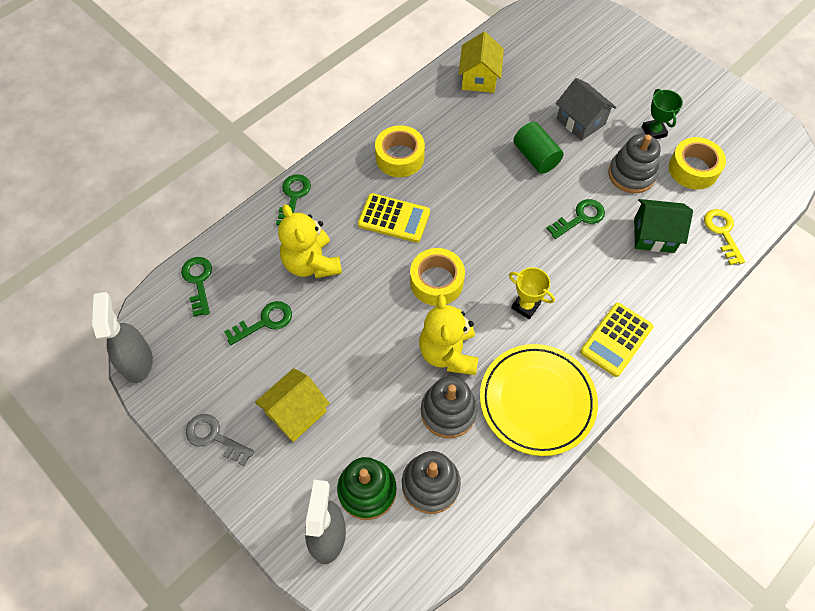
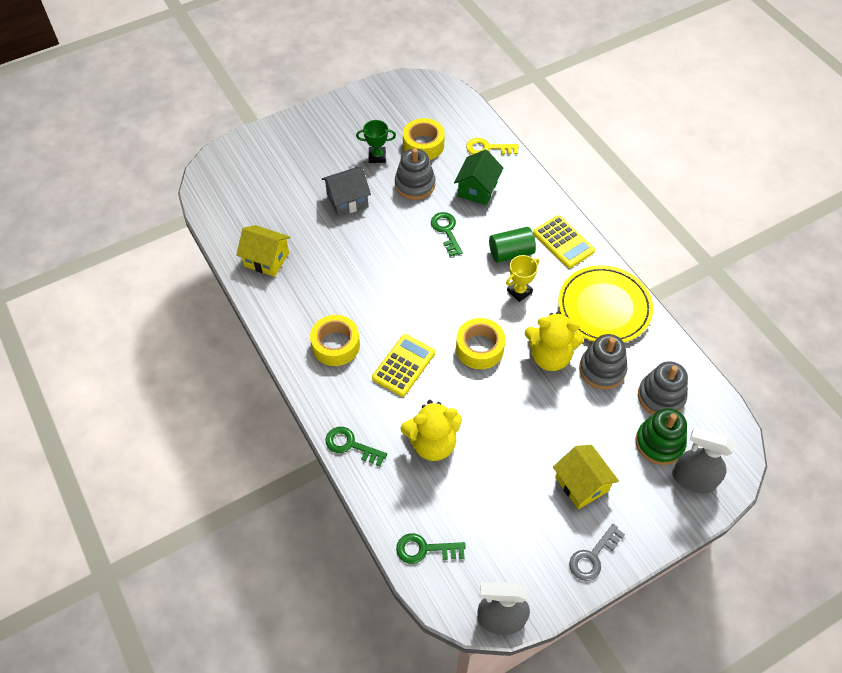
camera: 75 degrees left, 5 degrees down
(265, 322) = (485, 495): green key -> none
(535, 157) = (373, 243): green cylinder -> green cylinder (511, 253)

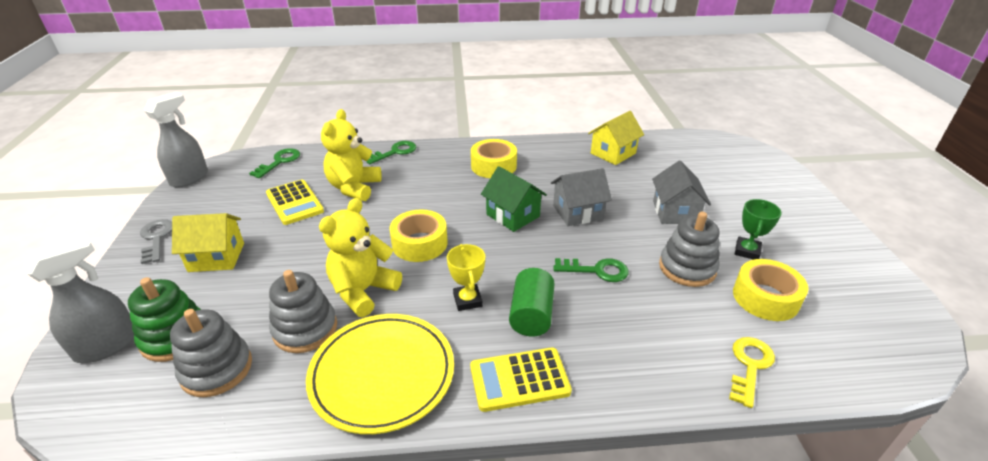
camera: 115 degrees right, 20 degrees down
(380, 260) = (578, 212): none -> grey house
(403, 365) = (442, 193): yellow calculator -> yellow calculator (294, 203)
(477, 189) = (661, 323): green house -> green house (513, 215)

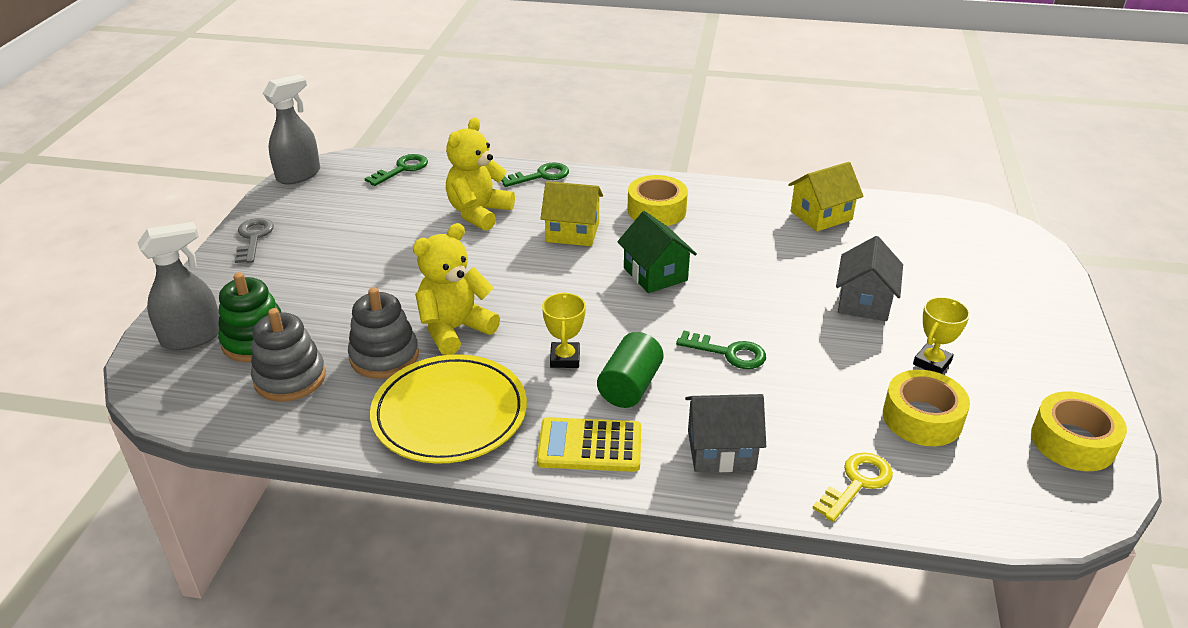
camera: 15 degrees right, 0 degrees up
(216, 257) = (311, 268): yellow house -> yellow house (572, 232)
(294, 203) = (407, 221): yellow calculator -> none
(419, 243) = (533, 289): yellow tape -> yellow tape (1073, 442)
(578, 212) = (737, 283): grey house -> grey house (721, 450)
(687, 268) = (842, 369): grey stacking toy -> none
(747, 251) = (932, 363): green trophy -> yellow trophy

